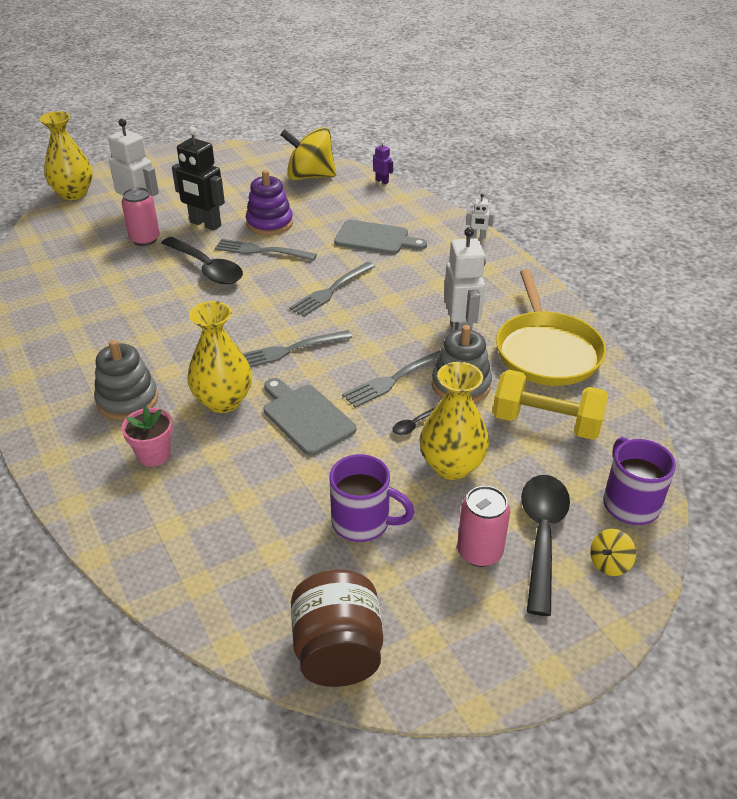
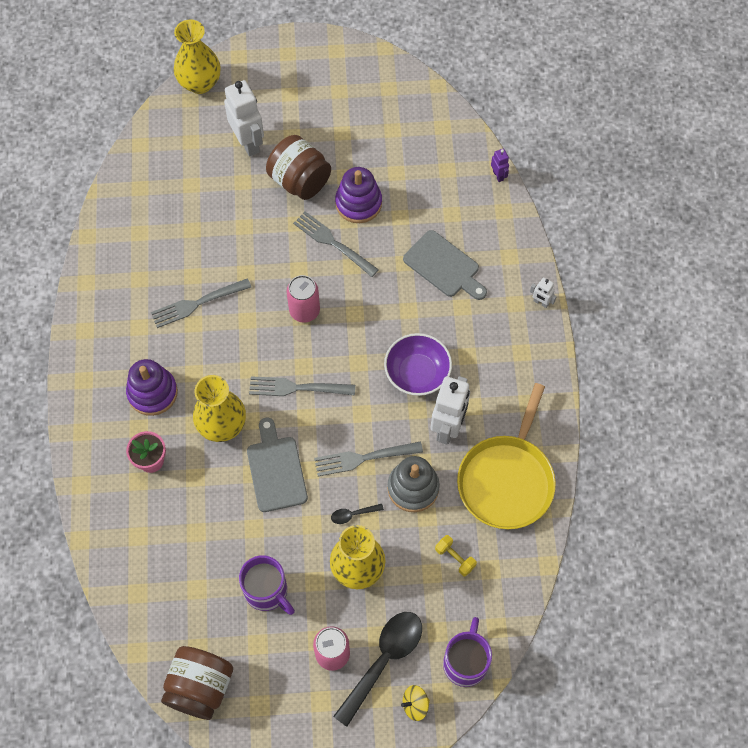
camera: 25 degrees right, 25 degrees up
(127, 400) = (152, 393): grey stacking toy -> purple stacking toy
(145, 239) = (238, 184): pink can -> pink can (304, 310)
(205, 224) = (300, 181): black robot -> brown jar
(207, 268) = (275, 250): black spoon -> none
(310, 176) = (431, 139): yellow spinning top -> none
(331, 290) = (368, 325): grey fork -> grey fork (198, 303)
(402, 307) = (417, 373): none -> purple bowl
(546, 423) = (455, 558): yellow dumbbell -> yellow dumbbell, size x0.47

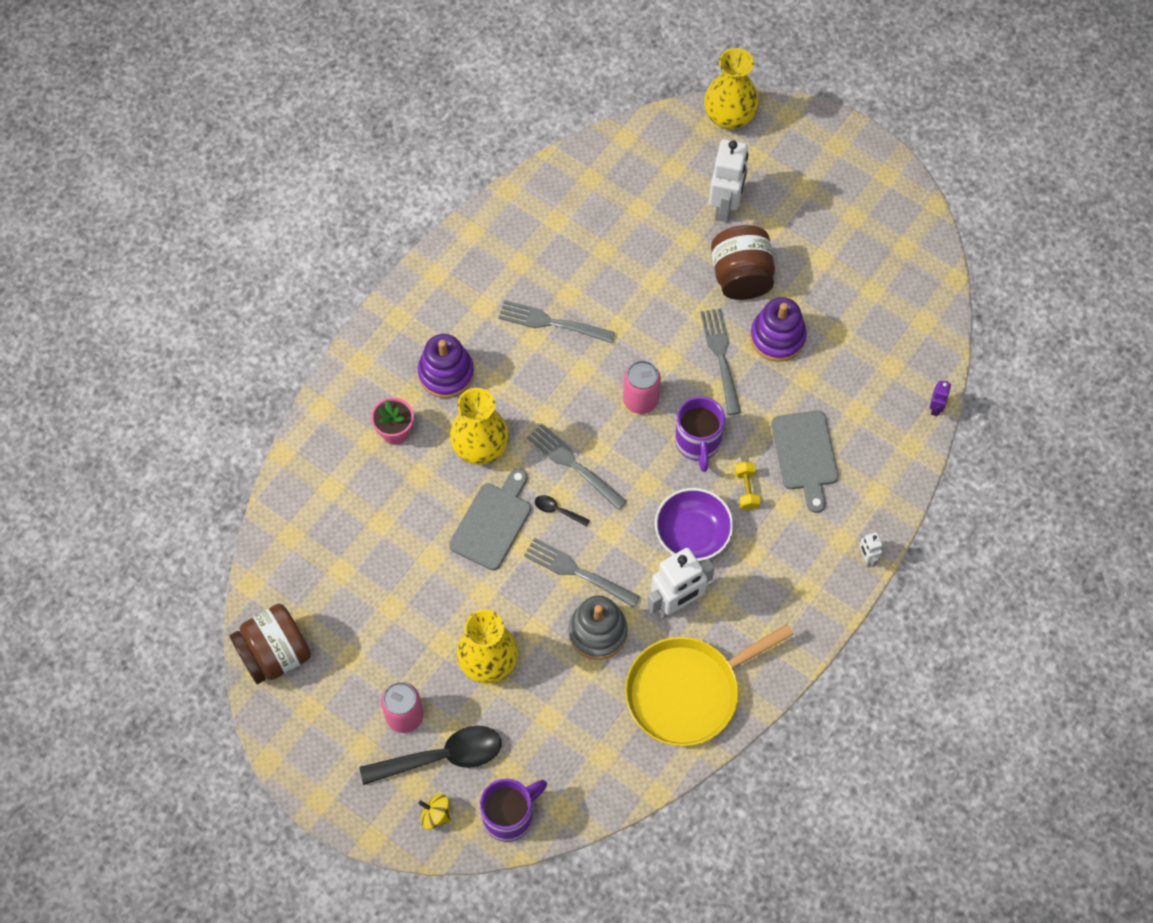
camera: 40 degrees right, 0 degrees up
(267, 591) = (396, 620): purple mug -> purple mug (698, 442)
(353, 514) = (525, 613): black spoon -> black spoon (557, 510)
(455, 558) = (580, 721): yellow dumbbell -> yellow dumbbell (746, 490)

